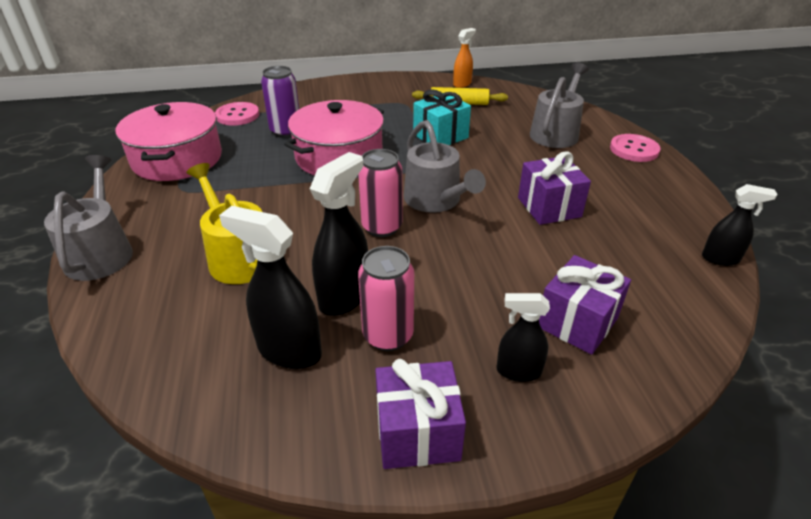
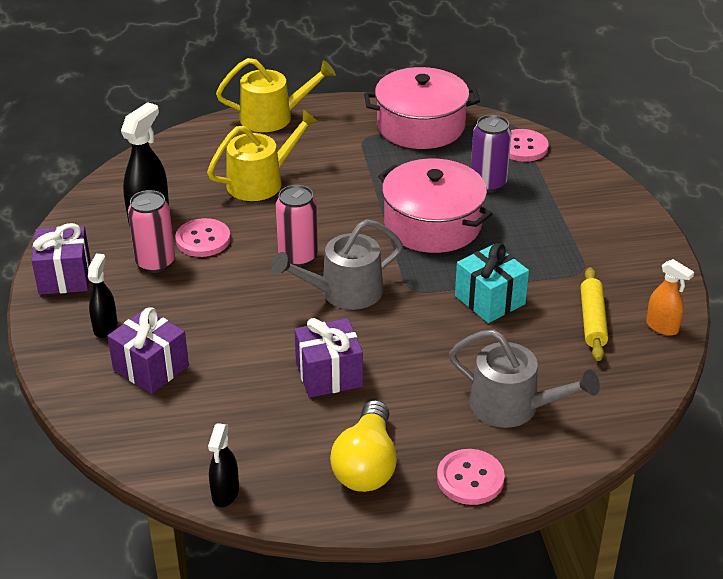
camera: 90 degrees right, 0 degrees up
(100, 252) = (273, 117): grey watering can -> yellow watering can
(344, 297) = (203, 239): black spray bottle -> pink button
(644, 189) = (366, 465): none -> yellow light bulb

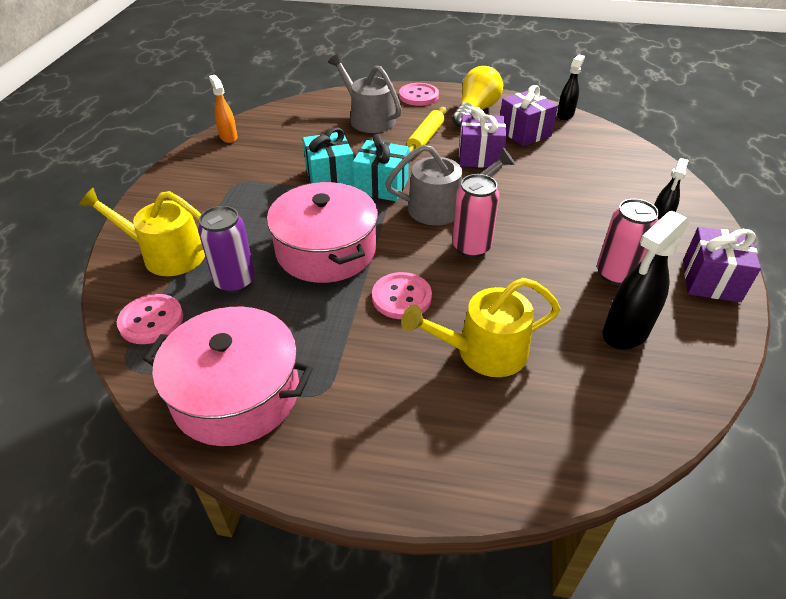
camera: 160 degrees left, 5 degrees up
(151, 368) = (615, 186): purple gift -> purple gift (524, 133)
(203, 239) = (564, 288): pink button -> pink button (401, 297)
(273, 117) = (431, 479): yellow watering can -> yellow watering can (166, 255)
(425, 303) = (381, 186): none -> turquoise gift
(592, 320) = (269, 150): yellow rolling pin -> yellow rolling pin (425, 138)

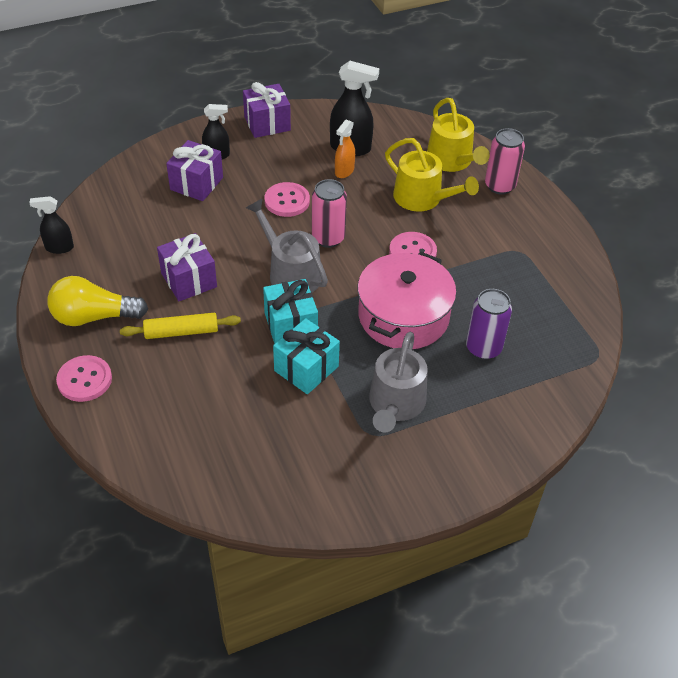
camera: 125 degrees left, 5 degrees up
(151, 320) = (559, 369): pink button -> pink button (287, 201)
(166, 255) = (500, 413): yellow watering can -> yellow watering can (452, 161)
(228, 137) = (301, 504): orange spray bottle -> orange spray bottle (344, 171)
(236, 393) = (558, 287): pink pot -> none
(368, 119) = (170, 398): grey watering can -> grey watering can (395, 404)
(524, 133) = (119, 265): purple gift -> purple gift (196, 183)
(615, 274) = (296, 163): pink can -> pink can (499, 186)

